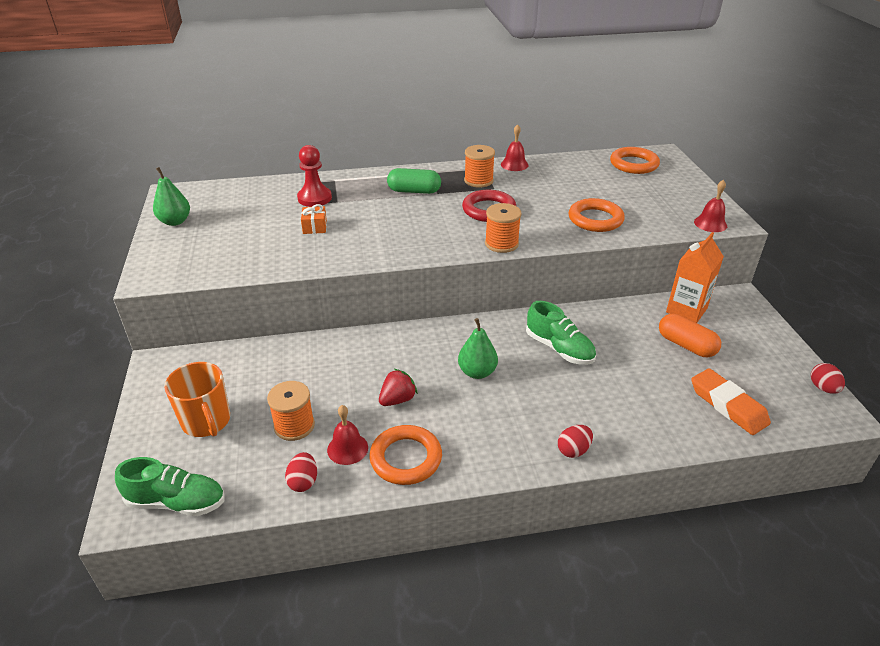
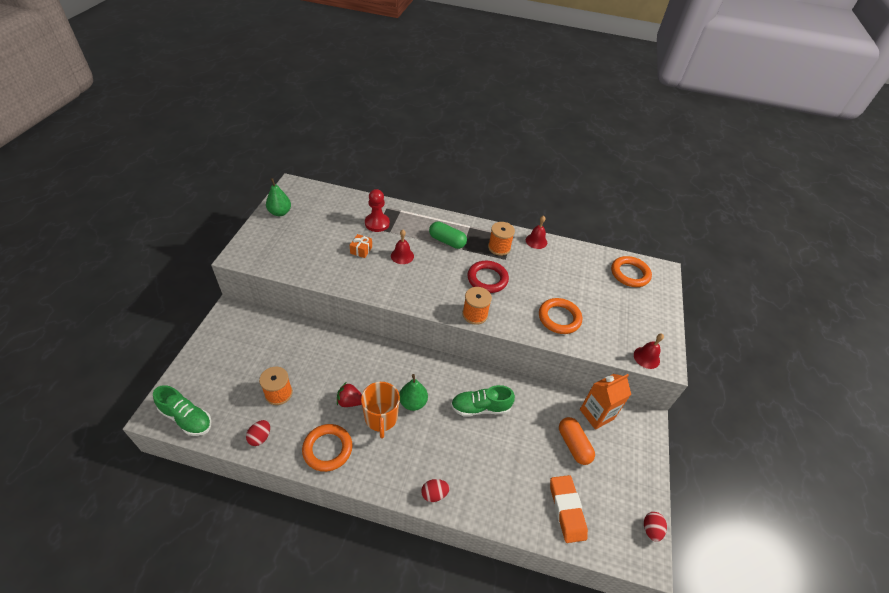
camera: 20 degrees right, 10 degrees up
(207, 422) = (233, 367): orange mug -> orange mug (381, 418)
(347, 448) = (298, 425): red bell -> red bell (402, 256)
(397, 399) = (350, 401): red strawberry -> red strawberry turned 150 degrees counterclockwise
(559, 349) = (480, 407): green shoe -> green shoe turned 105 degrees clockwise

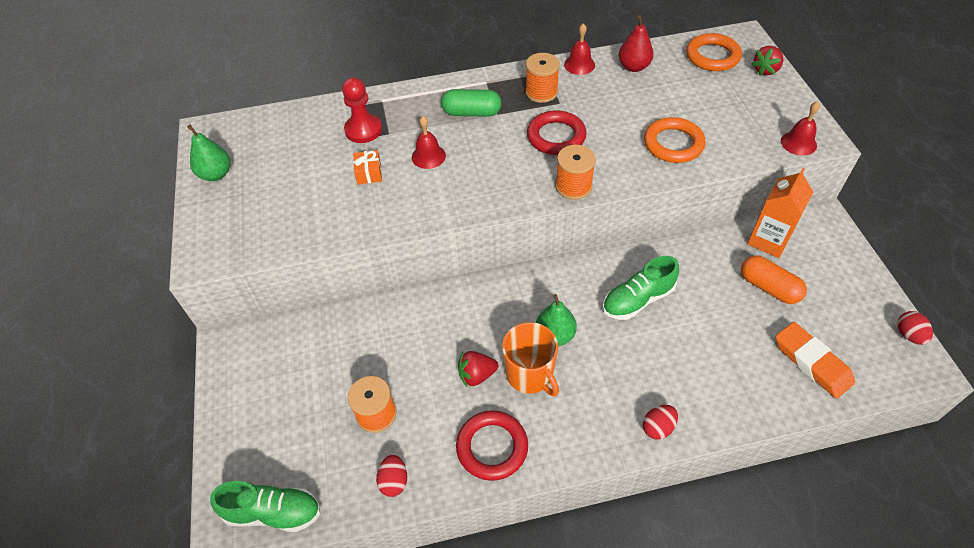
camera: 20 degrees left, 5 degrees up
(327, 449) = (492, 447): orange ring -> red ring
(570, 258) = (633, 67): none -> red pear
(660, 299) = (765, 70): none -> red strawberry

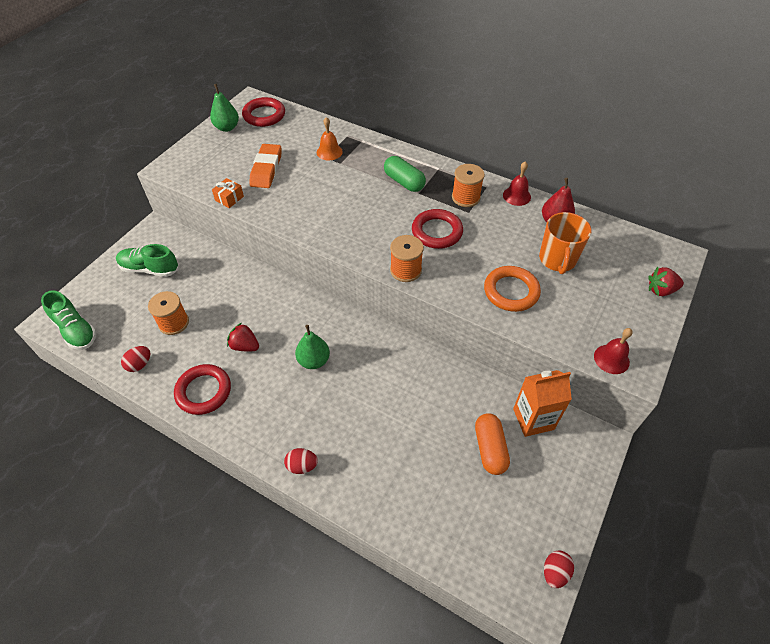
camera: 40 degrees right, 0 degrees up
(243, 137) = (264, 115): none -> red ring
(363, 130) = (329, 152): red pawn -> orange bell
(369, 173) = (300, 179): orange gift -> orange gift (229, 198)
(428, 156) = (344, 191): red bell -> none
(530, 374) = (272, 371): orange mug -> orange mug (557, 260)
(637, 299) = (390, 382): green shoe -> green shoe (150, 269)
(712, 56) = (629, 252): orange ring -> none
(811, 362) = (453, 521): orange eraser -> orange eraser (266, 169)

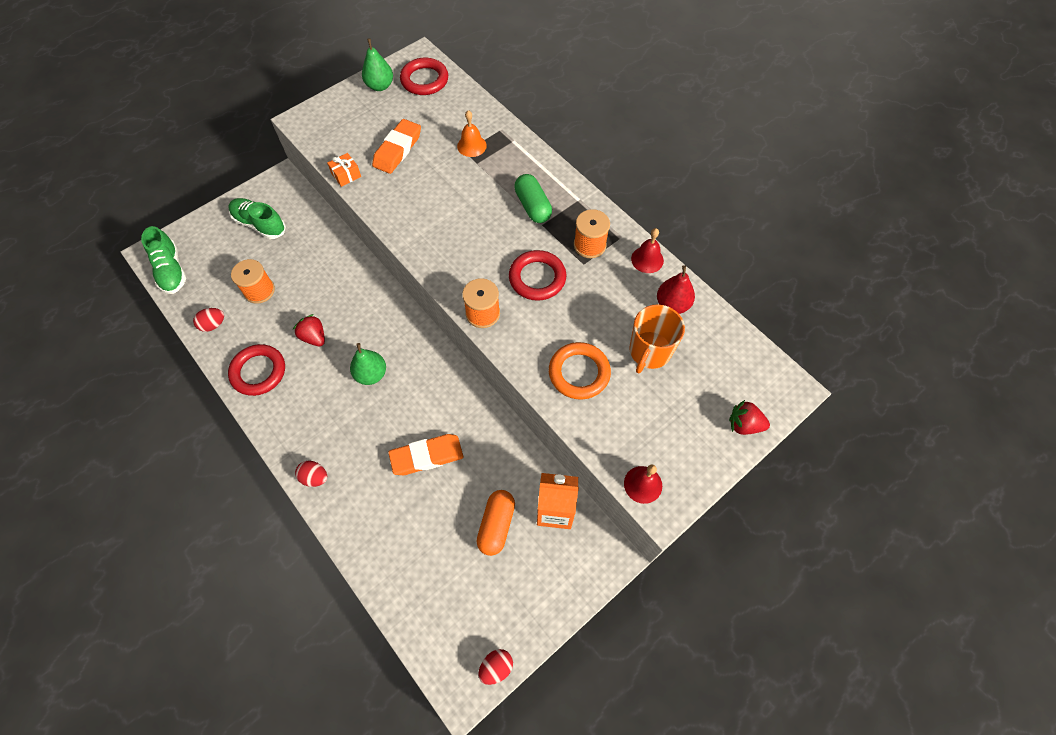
camera: 20 degrees right, 10 degrees up
(398, 412) = (427, 456): none -> orange eraser

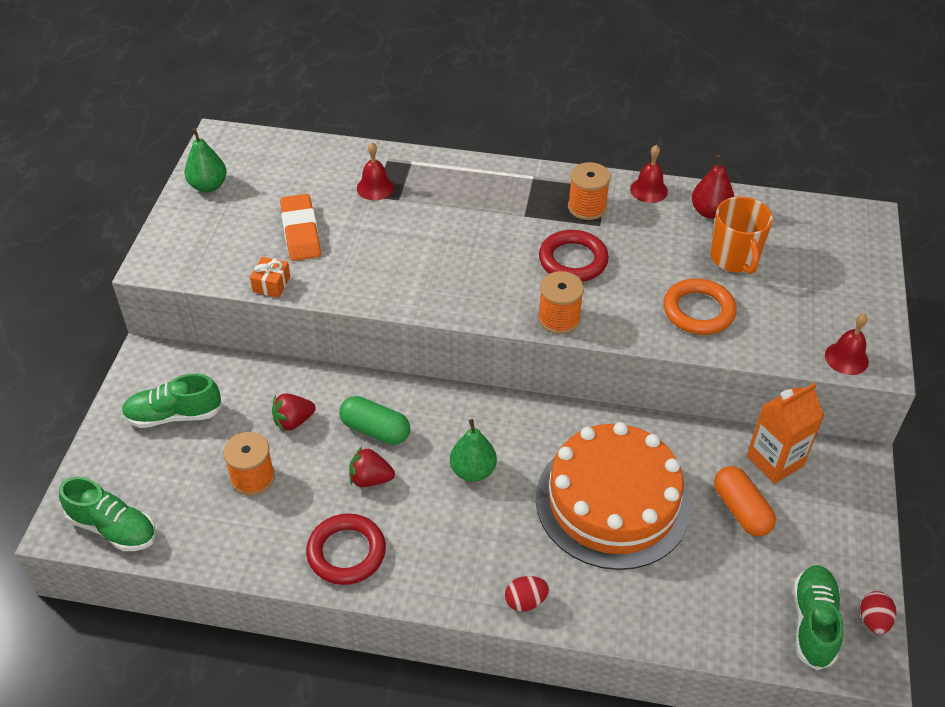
camera: 40 degrees left, 15 degrees down
(213, 325) = (236, 545): red egg -> none
(424, 80) = (253, 156): red ring -> none
(427, 456) = (612, 501): orange eraser -> orange cake
(457, 635) = (813, 623): none -> green shoe
(471, 145) = (375, 187): orange bell -> red bell
(533, 206) = (497, 205): green capsule -> green capsule (375, 430)
(744, 425) = (865, 264): red strawberry -> red strawberry (293, 421)

